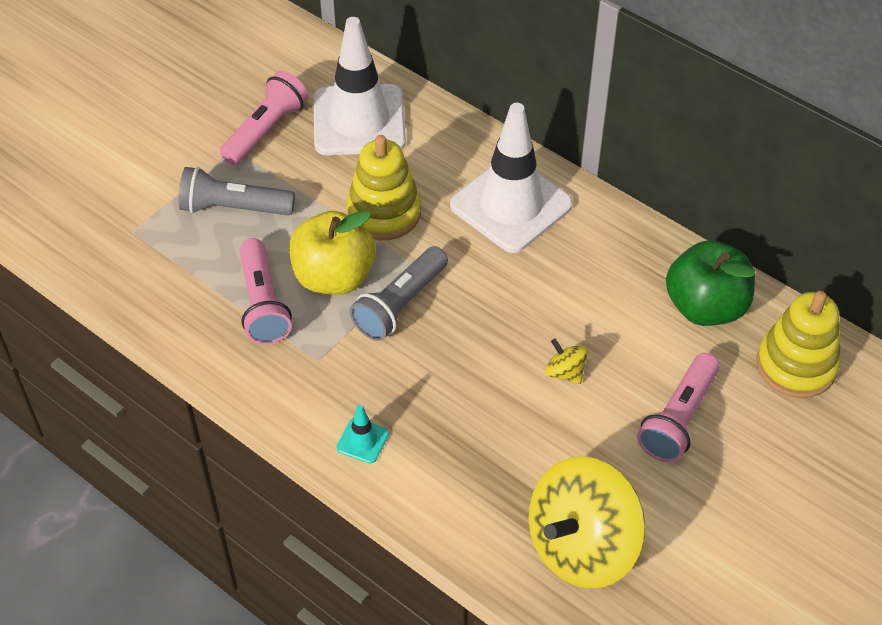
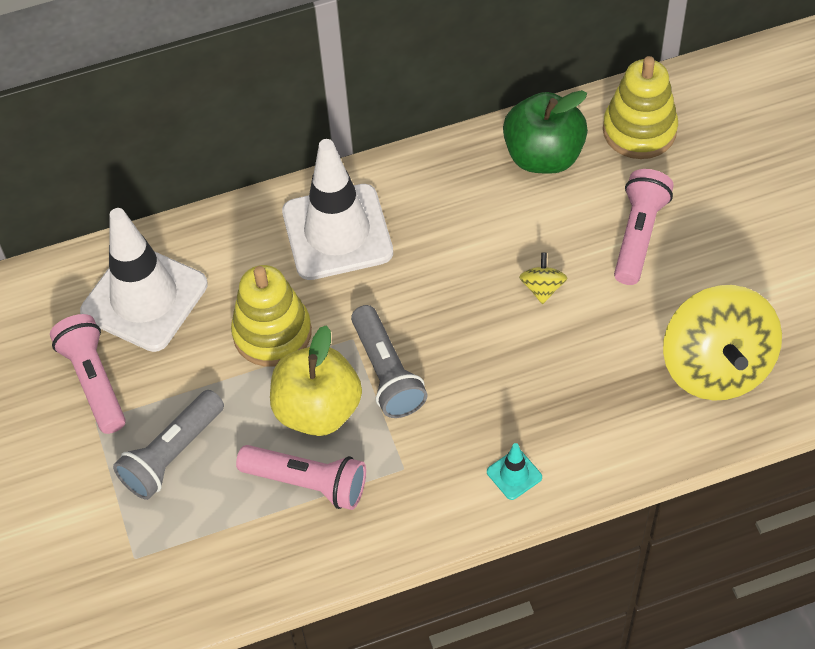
camera: 55 degrees left, 5 degrees up
(565, 372) = (542, 288): yellow spinning top -> yellow spinning top turned 105 degrees clockwise
(678, 418) = (638, 235): pink flashlight -> pink flashlight turned 135 degrees counterclockwise

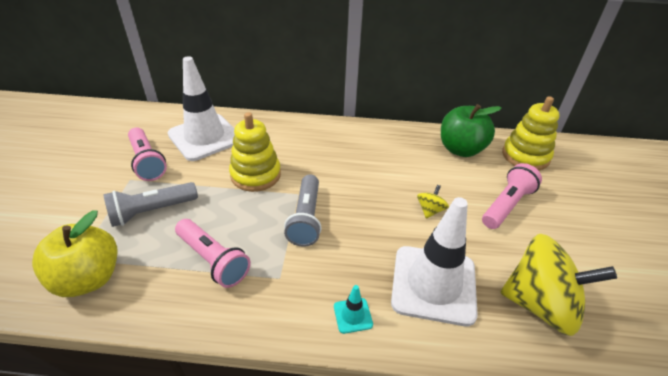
camera: 20 degrees right, 15 degrees down
(94, 381) = (147, 162): pink flashlight -> pink flashlight turned 150 degrees clockwise
(318, 410) = (251, 222): yellow apple -> yellow apple (88, 278)
(337, 232) = (324, 144): white traffic cone -> white traffic cone (433, 284)
(716, 367) = (540, 304): yellow spinning top -> yellow spinning top turned 90 degrees counterclockwise

